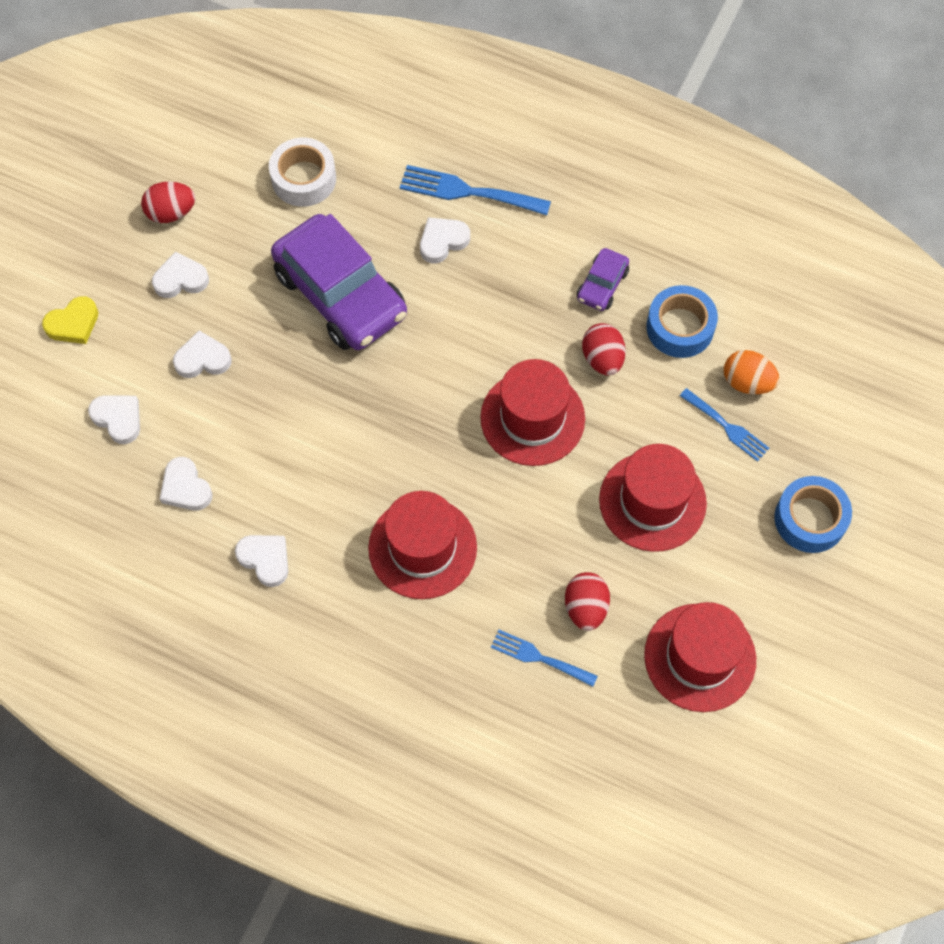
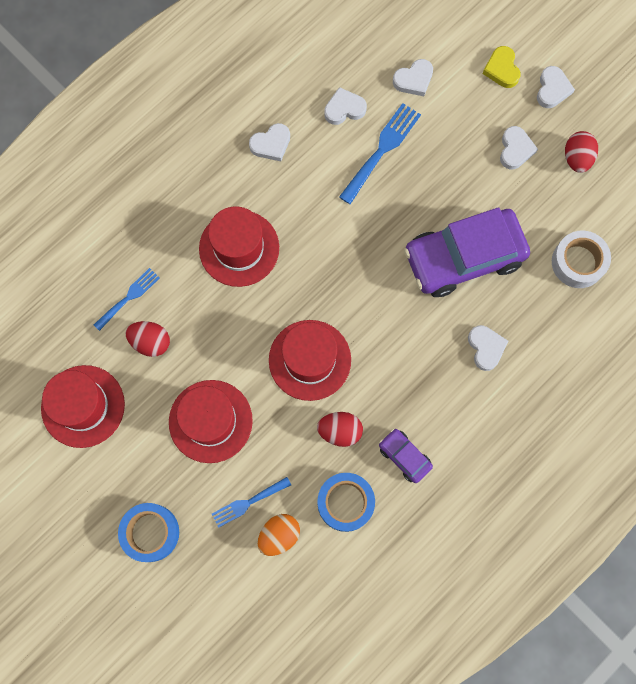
camera: 110 degrees right, 10 degrees up
(202, 359) = (442, 146): white heart -> white heart (552, 89)
(467, 192) = (526, 383): blue fork -> blue fork (382, 150)

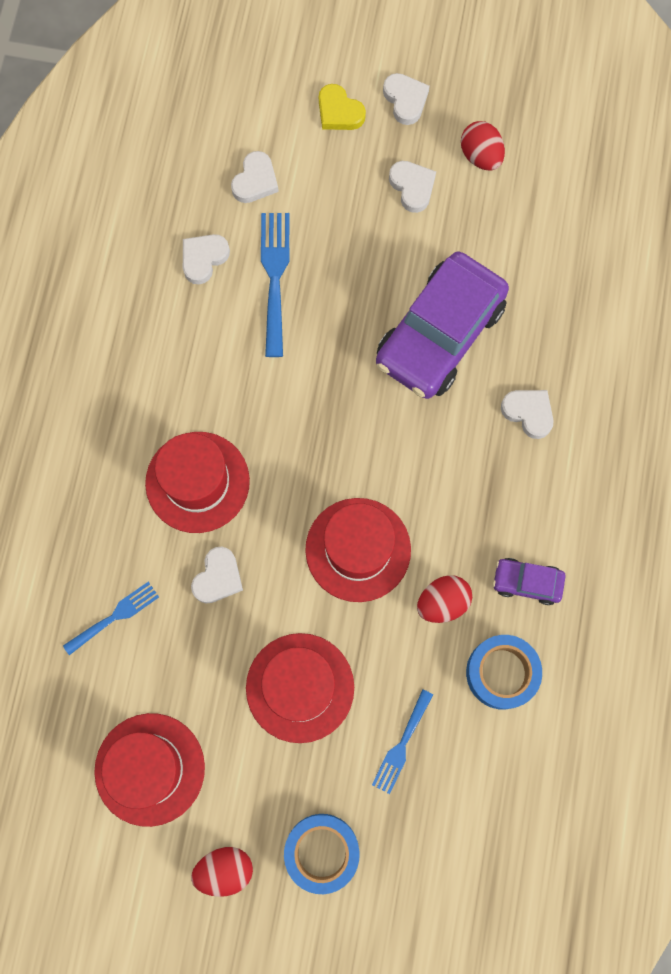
camera: 35 degrees left, 0 degrees up
(129, 297) = (115, 616): blue fork -> blue fork turned 45 degrees clockwise
(151, 342) = (174, 648): red egg -> red egg (225, 869)
(271, 144) = (152, 347): white heart -> white heart (218, 577)
(279, 535) = (458, 756): orange egg -> none
(578, 262) = (557, 262): white tape -> none

